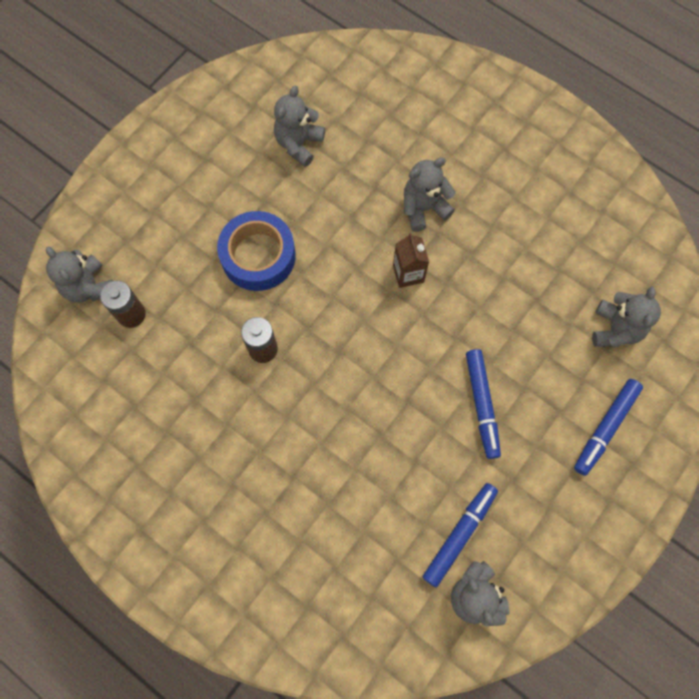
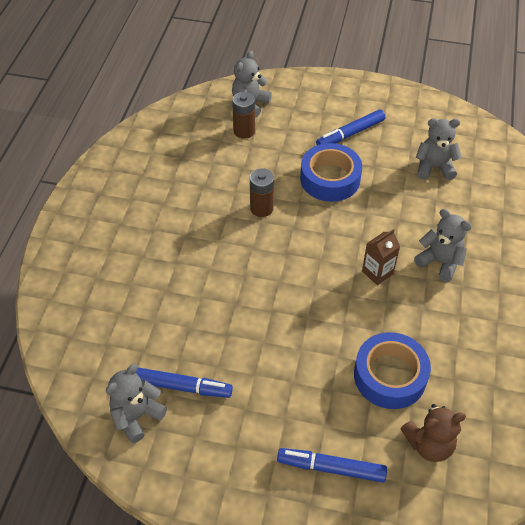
camera: 65 degrees right, 20 degrees down
(481, 404) = (299, 363): blue marker -> blue marker (351, 134)
(532, 325) = (390, 376): none -> blue tape
(615, 329) = (429, 444): grey teddy bear -> brown teddy bear

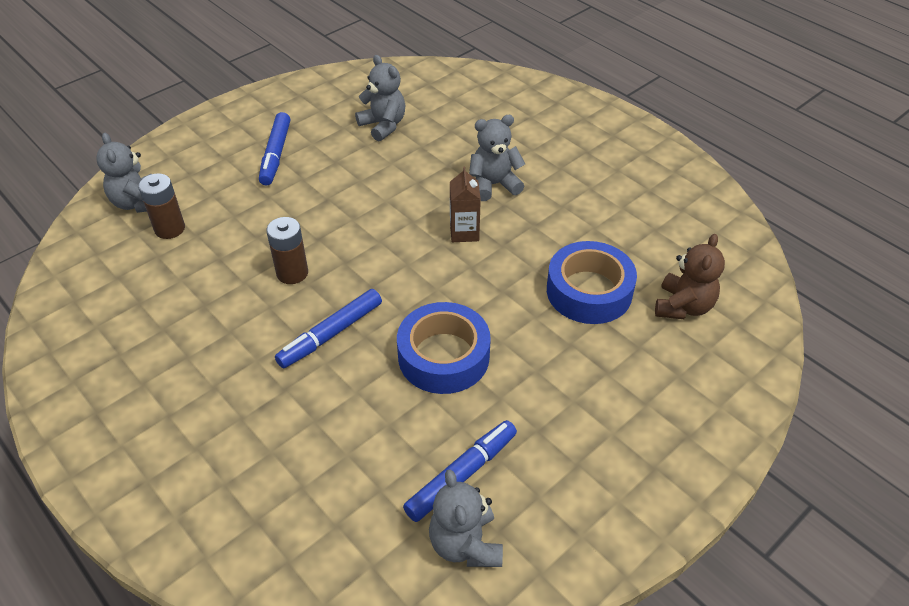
camera: 55 degrees left, 5 degrees down
(330, 179) = (314, 200): blue tape -> blue tape (443, 356)
(332, 468) = (659, 394): blue marker -> blue marker (331, 334)
(434, 167) = (383, 126): grey teddy bear -> grey teddy bear turned 105 degrees clockwise

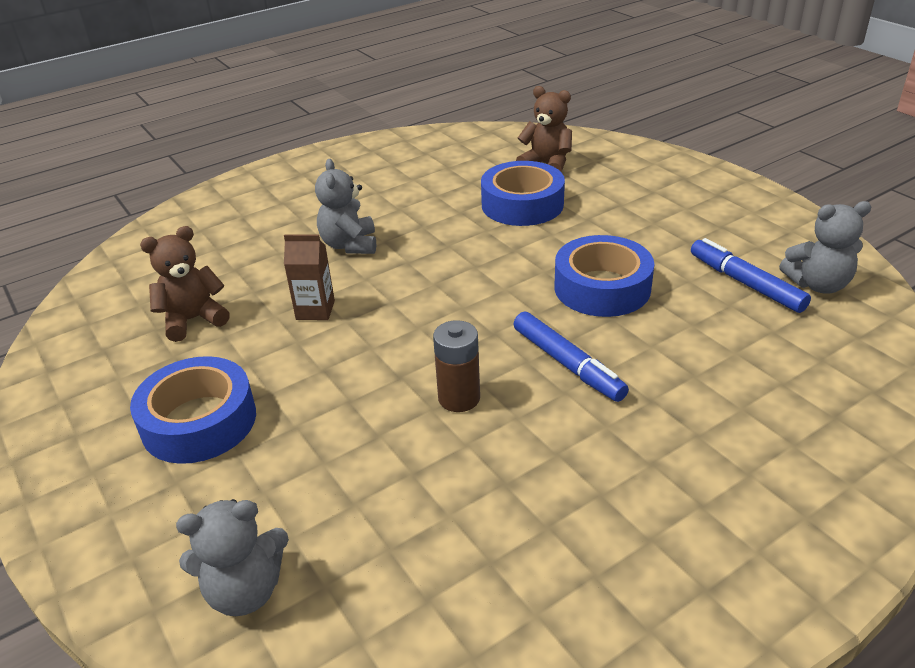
camera: 80 degrees left, 10 degrees down
(170, 229) = (329, 538): brown battery -> none
(276, 154) = (199, 421): blue marker -> blue tape
(383, 126) = (193, 320): grey teddy bear -> brown teddy bear
(464, 232) = (421, 267): brown carton -> brown carton (315, 310)

